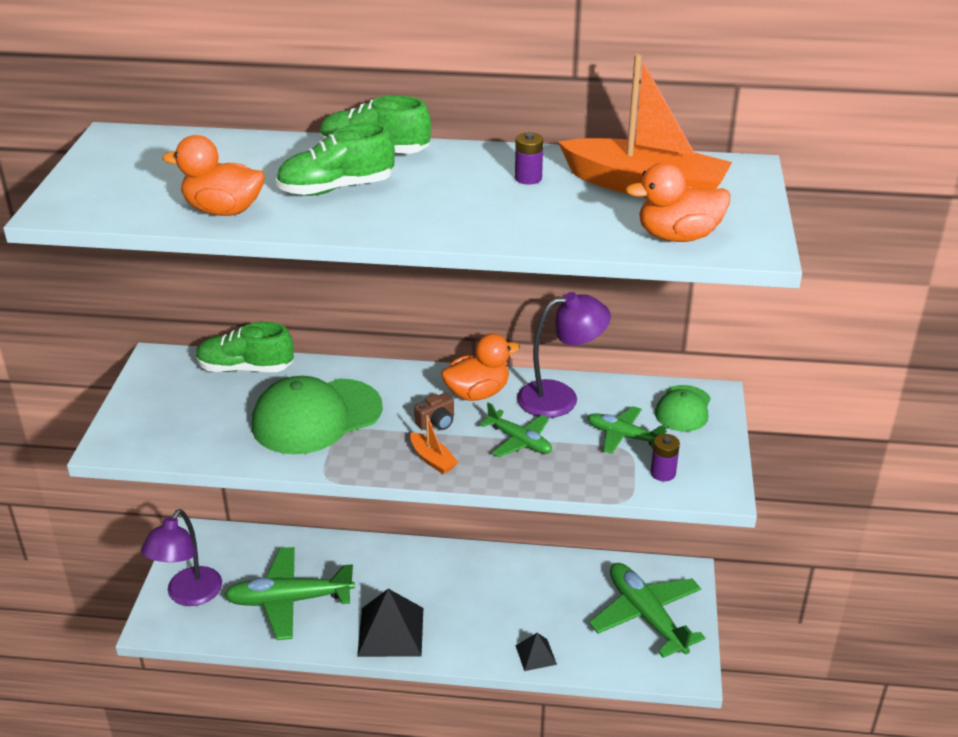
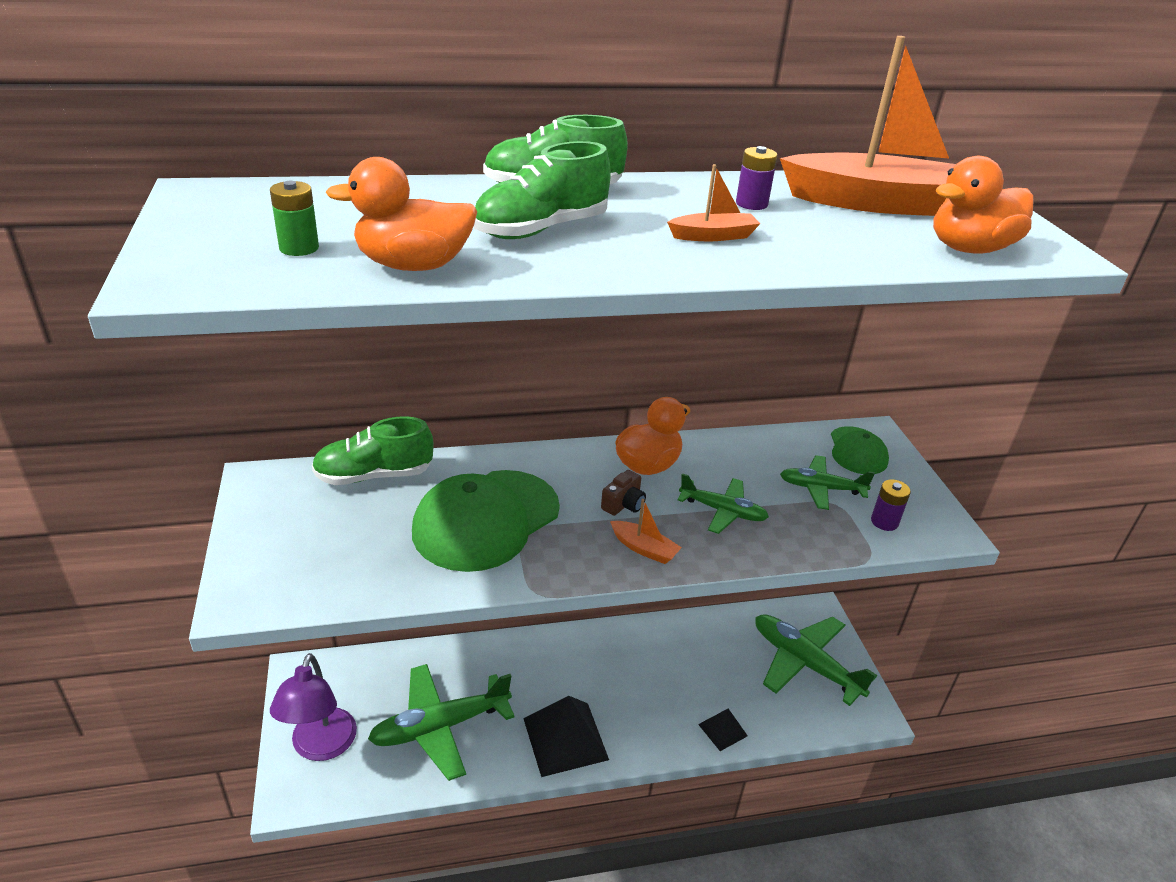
camera: 20 degrees left, 0 degrees up
(155, 189) = (299, 248): none -> green battery
(467, 205) = (713, 236): none -> orange boat
(560, 397) = (734, 457): purple lamp -> none

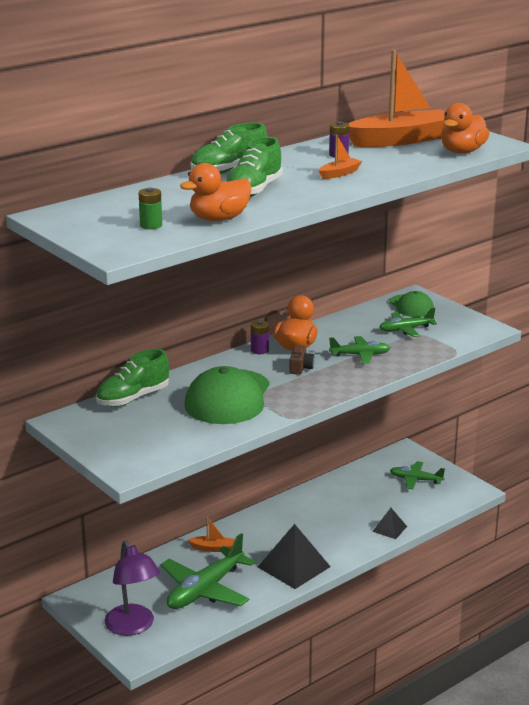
camera: 25 degrees left, 10 degrees down
(644, 548) = (332, 383): orange boat -> orange boat (213, 548)
(804, 663) = (415, 480): green plane -> green plane, size x0.56
(884, 522) = (452, 334): purple battery -> purple battery (259, 350)

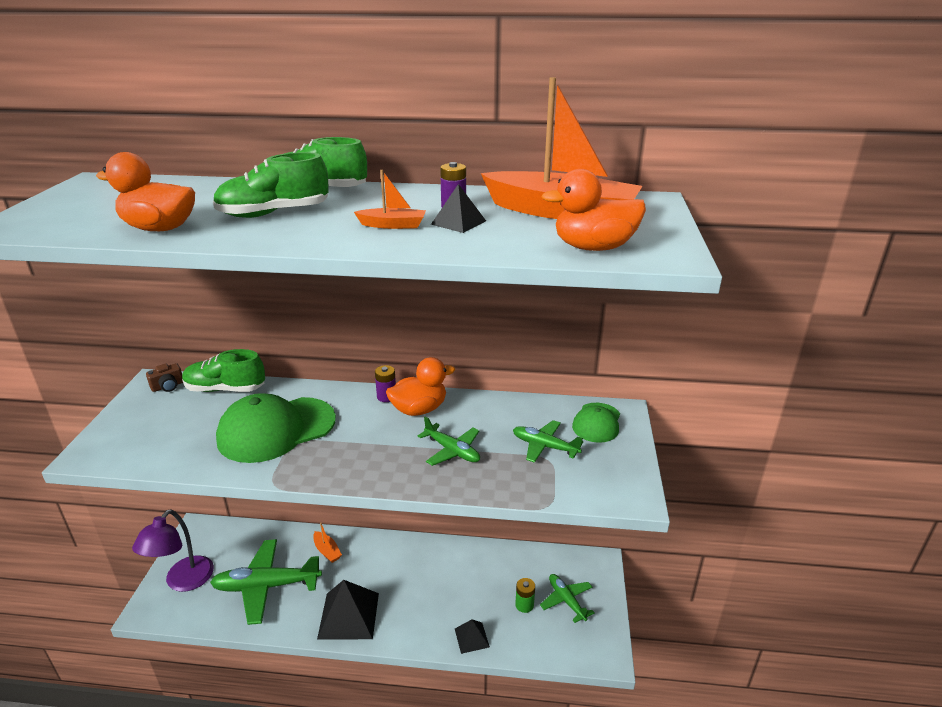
camera: 45 degrees right, 5 degrees up
(151, 225) = (105, 214): green battery -> green battery (524, 605)
(300, 368) = (380, 434): brown camera -> brown camera (168, 386)
(367, 161) = (458, 222): none -> black pyramid

